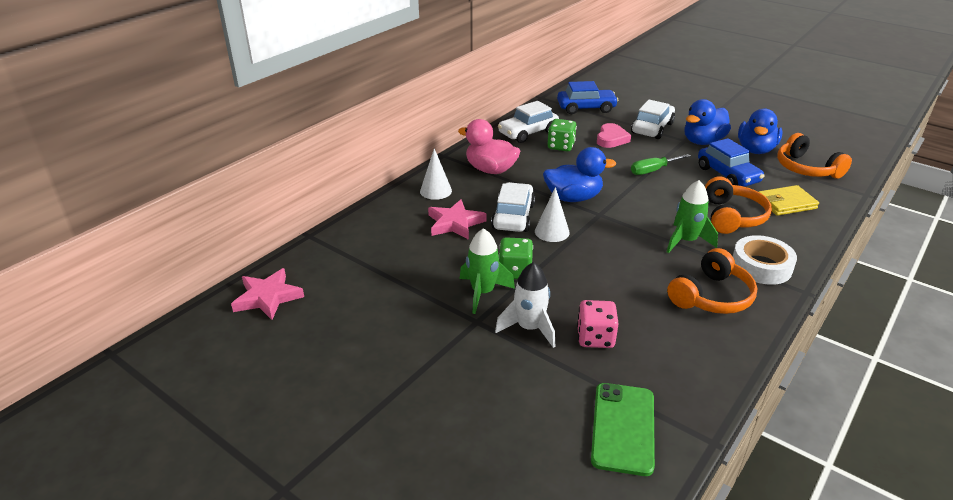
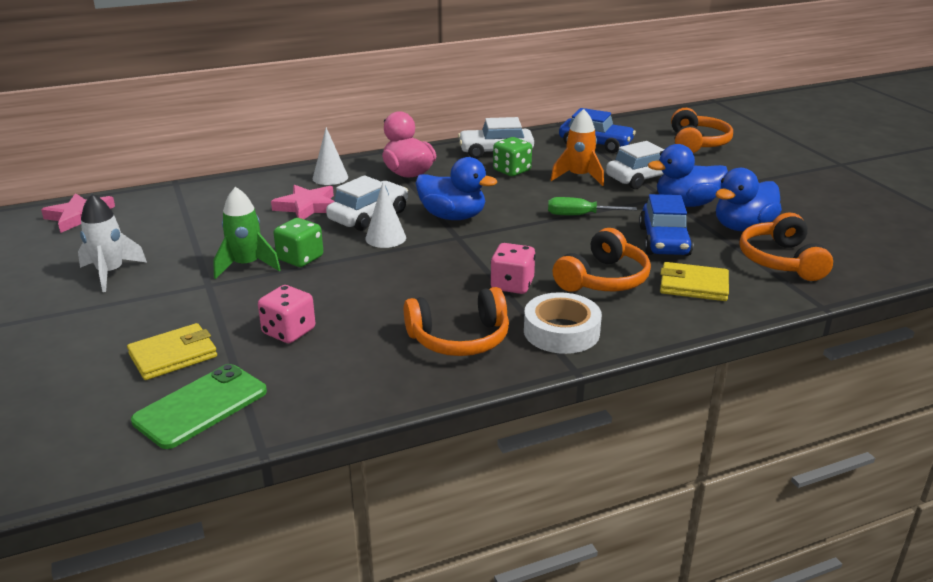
camera: 30 degrees right, 5 degrees down
(529, 328) = (243, 304): white rocket -> white rocket (111, 273)
(541, 395) = (173, 356): none -> yellow wallet
(611, 139) = (579, 177): pink heart -> orange rocket
(647, 91) = (697, 143): none -> orange headphones
(686, 241) = (512, 285): green rocket -> pink dice

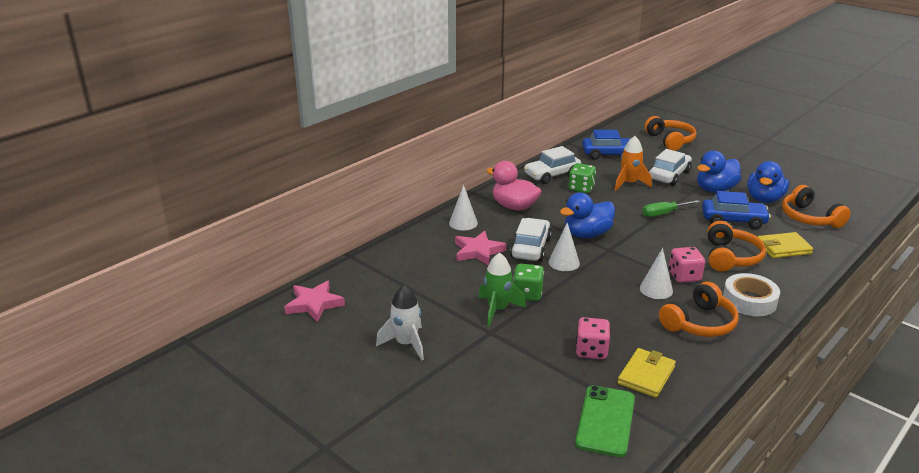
camera: 25 degrees left, 0 degrees up
(173, 356) = (539, 392): yellow wallet -> yellow wallet (646, 375)
(453, 216) = (587, 234): blue duck -> blue duck turned 150 degrees clockwise
(456, 290) = (656, 289): none -> white cone
(664, 241) = (733, 220): blue car -> blue car turned 60 degrees counterclockwise

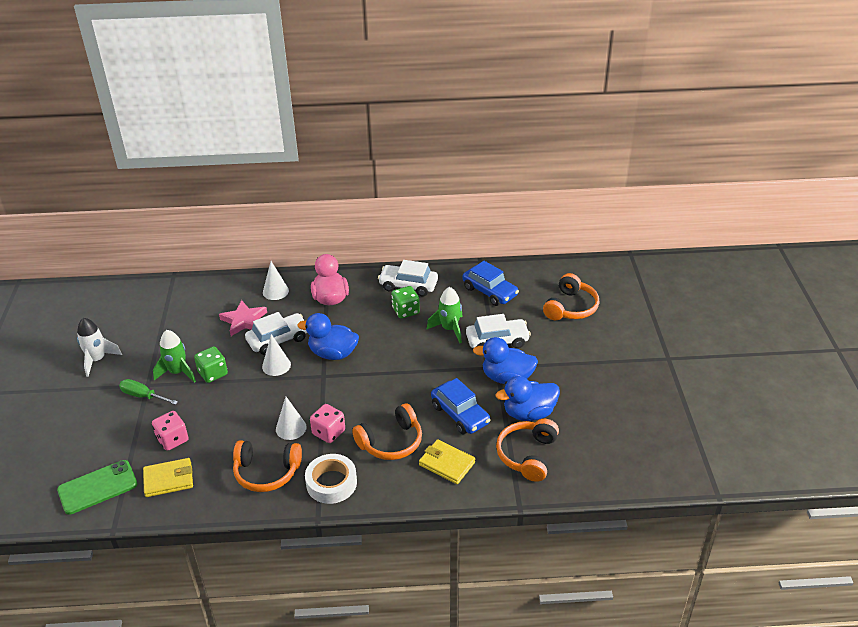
camera: 45 degrees right, 10 degrees up
(314, 304) = (102, 299): pink star -> none
(629, 184) = (449, 329): orange rocket -> green rocket
(664, 213) = (421, 373): green screwdriver -> green screwdriver (143, 396)

